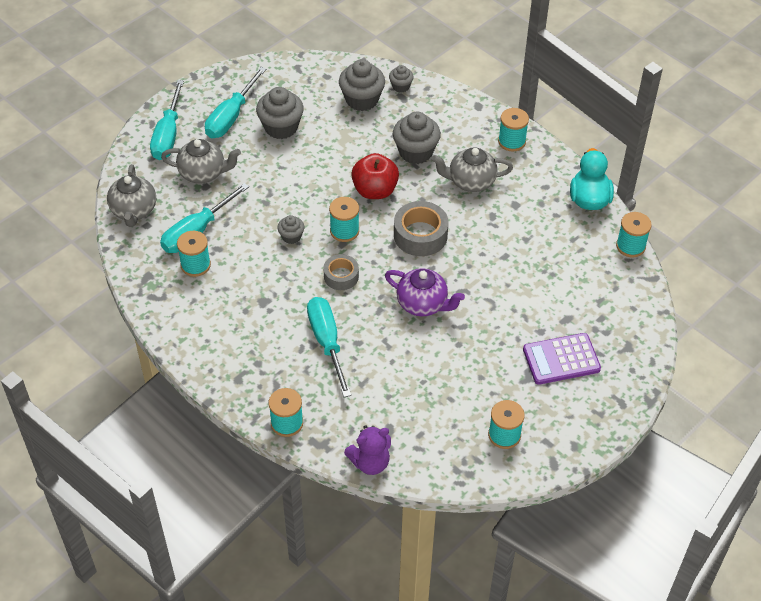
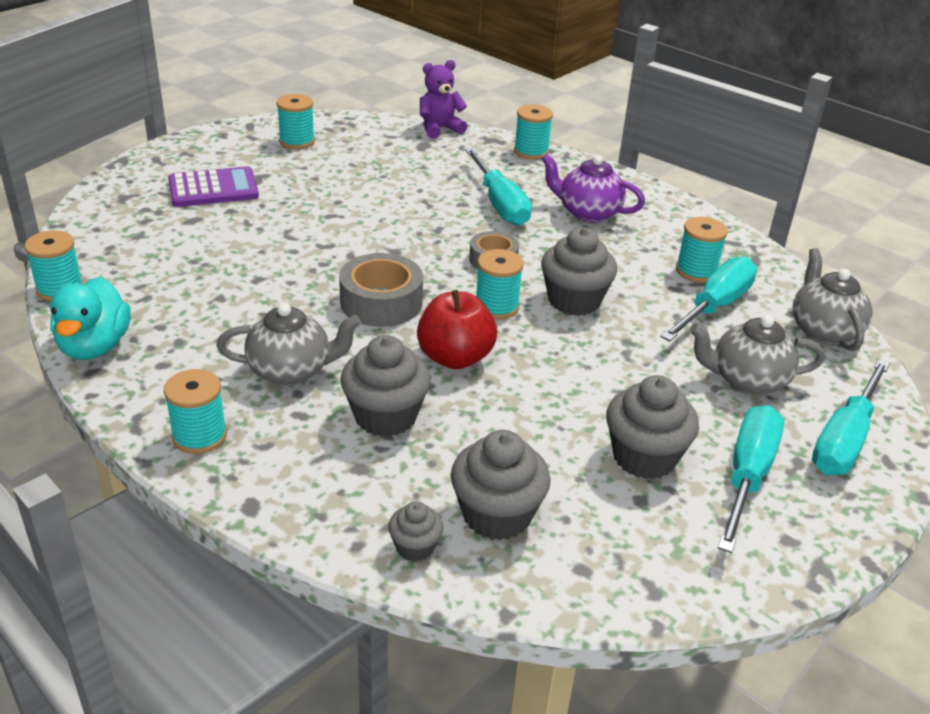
camera: 175 degrees right, 15 degrees down
(168, 135) = (844, 440): turquoise screwdriver -> turquoise screwdriver turned 150 degrees counterclockwise
(291, 236) = (574, 300): grey cupcake -> grey cupcake, size x1.86
(423, 304) = (380, 234): purple teapot -> purple teapot (588, 213)

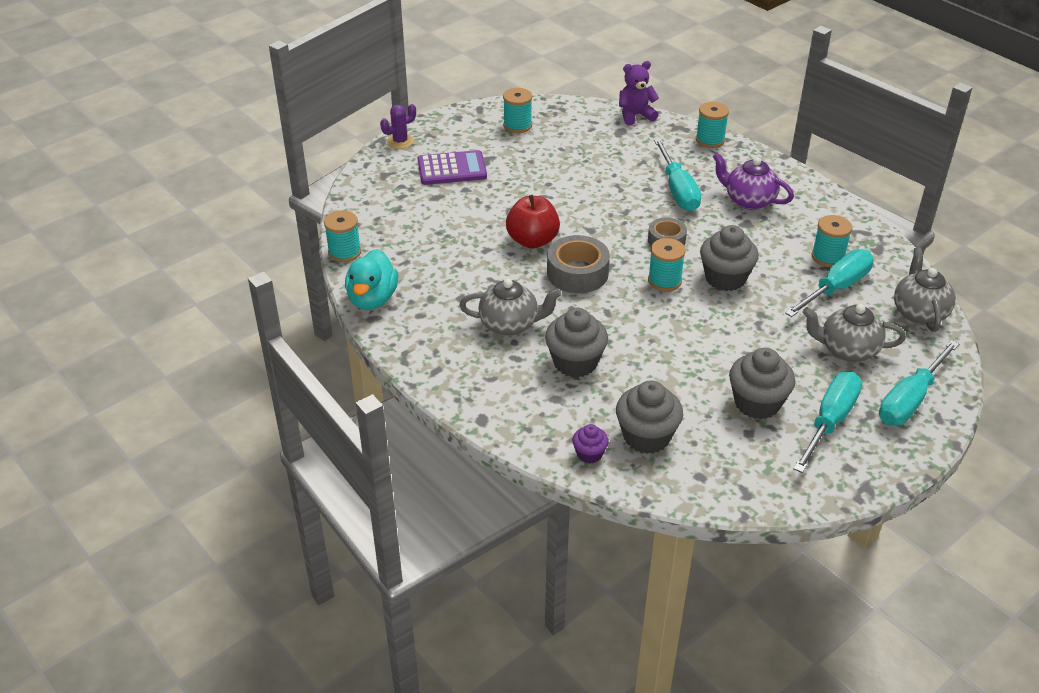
camera: 10 degrees right, 5 degrees up
(147, 161) = (400, 141): none -> purple cactus
(199, 436) = (447, 369): turquoise spool -> none
(415, 547) = (589, 454): grey cupcake -> purple cupcake
(455, 357) = (629, 320): red apple -> red apple (532, 240)

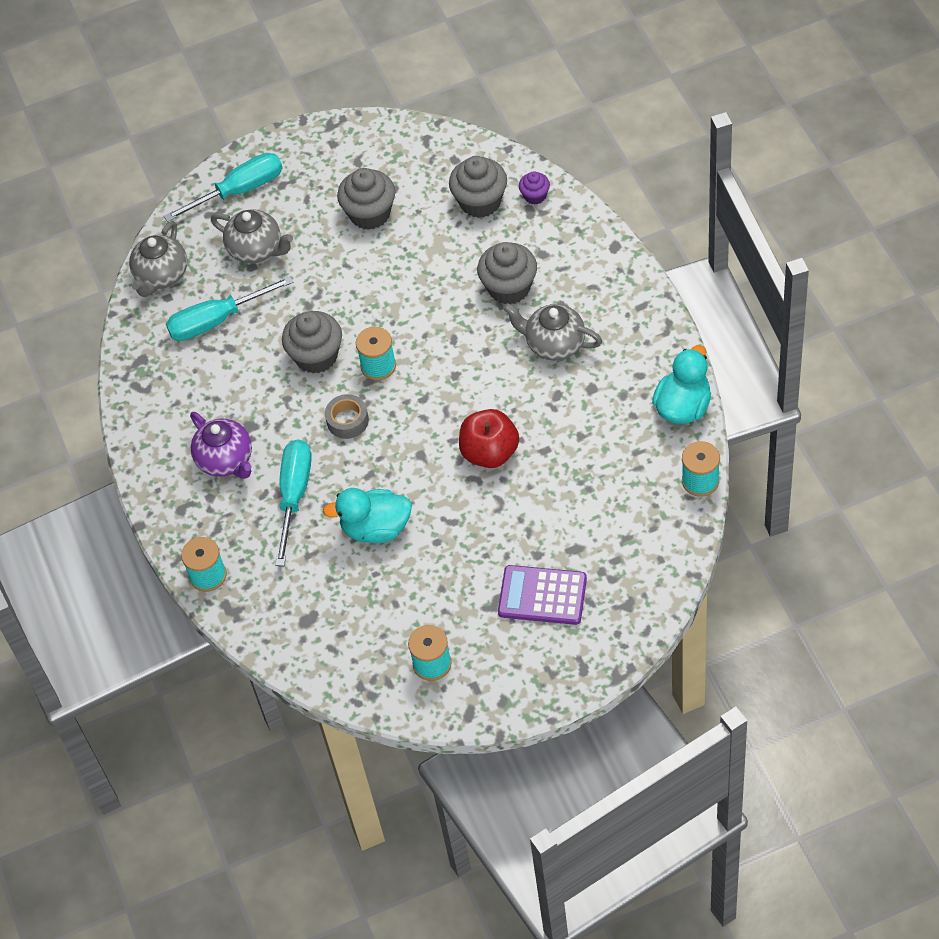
camera: 155 degrees left, 15 degrees up
(400, 141) = (593, 667): purple cactus -> none
(577, 273) = (461, 395): grey tape -> none
(600, 183) = (376, 528): none -> turquoise duck
(635, 115) = (273, 648): purple teddy bear -> none
(828, 257) = (197, 361): turquoise spool -> none
(830, 421) = (320, 185): turquoise screwdriver -> none

